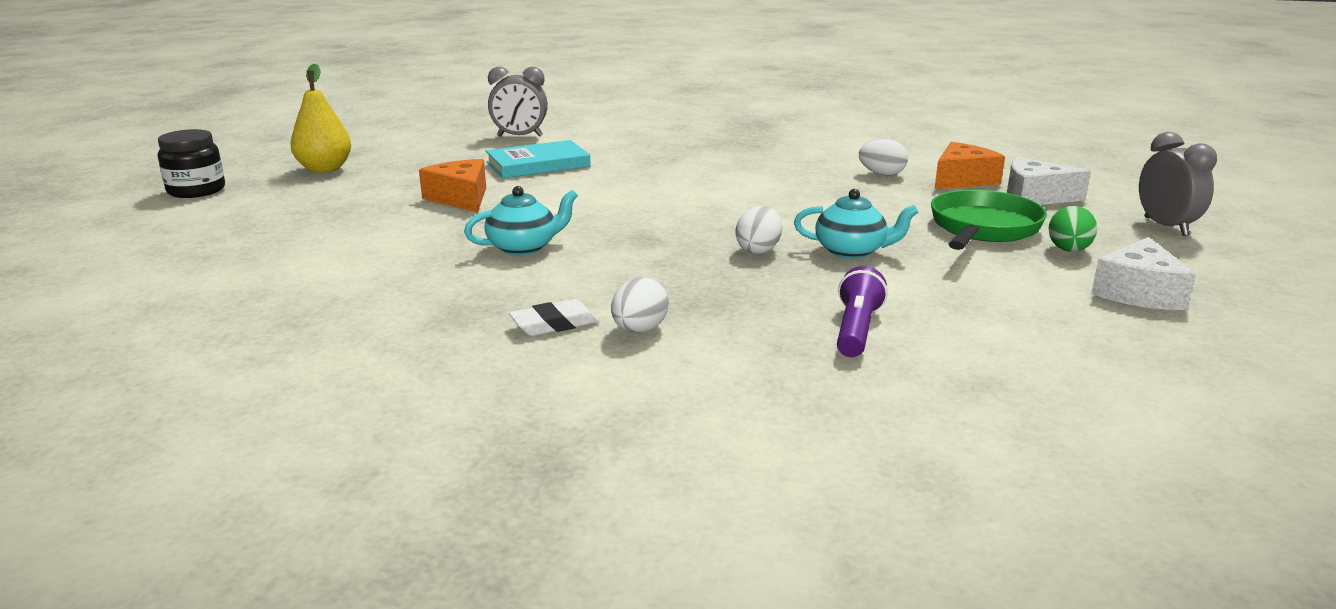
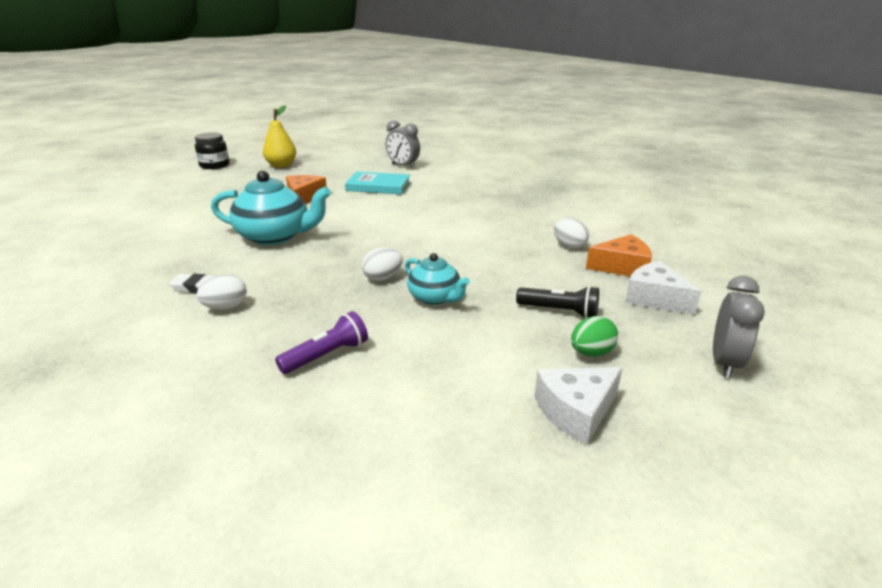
camera: 35 degrees right, 5 degrees up
(523, 247) = (275, 236): turquoise teapot -> turquoise teapot, size x1.70
(983, 228) = (559, 311): green pan -> black flashlight

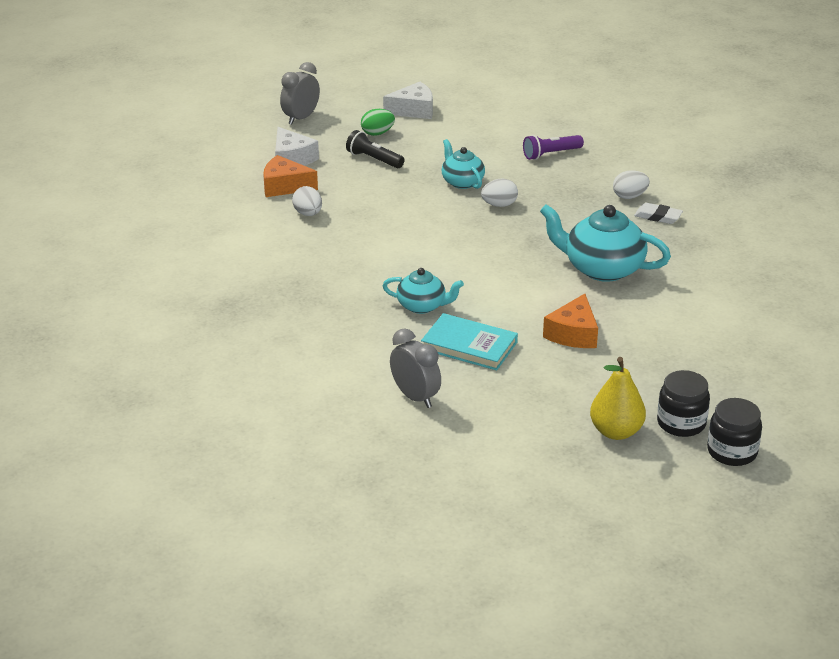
camera: 165 degrees left, 5 degrees up
(240, 171) = (681, 423): none -> black jar
(421, 200) = (422, 306): none -> turquoise teapot

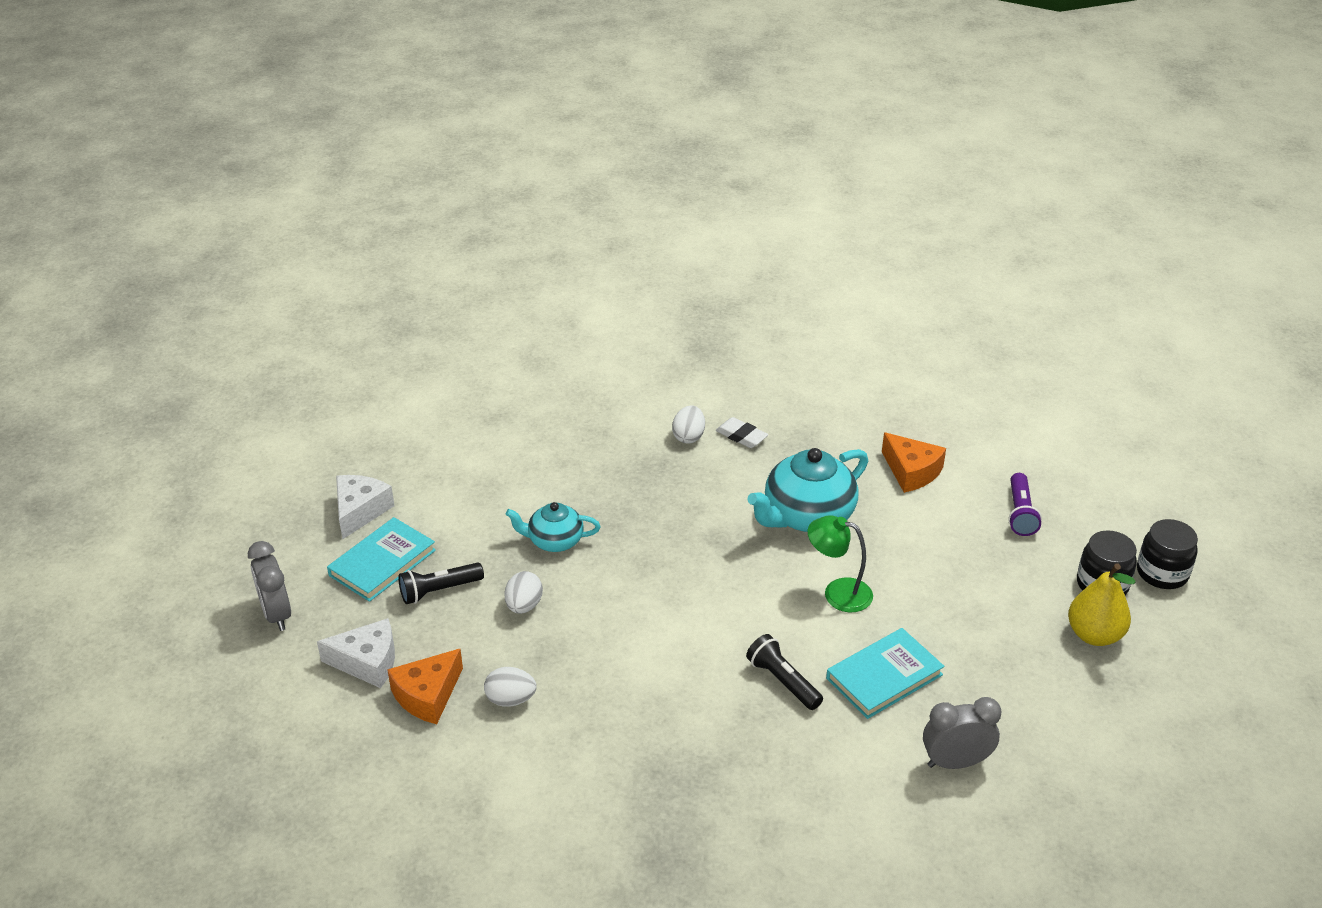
camera: 60 degrees left, 5 degrees up
(377, 133) = (382, 562): green egg -> turquoise book
(422, 306) = (783, 681): turquoise teapot -> black flashlight
(499, 205) = (627, 534): white egg -> white egg (524, 606)
(534, 304) = (838, 592): none -> green lamp
(551, 154) = (558, 451): purple flashlight -> purple flashlight (1020, 513)
(573, 334) = (911, 589): orange cheese -> orange cheese (911, 472)
(658, 216) = (741, 436): white eraser -> white eraser turned 75 degrees clockwise

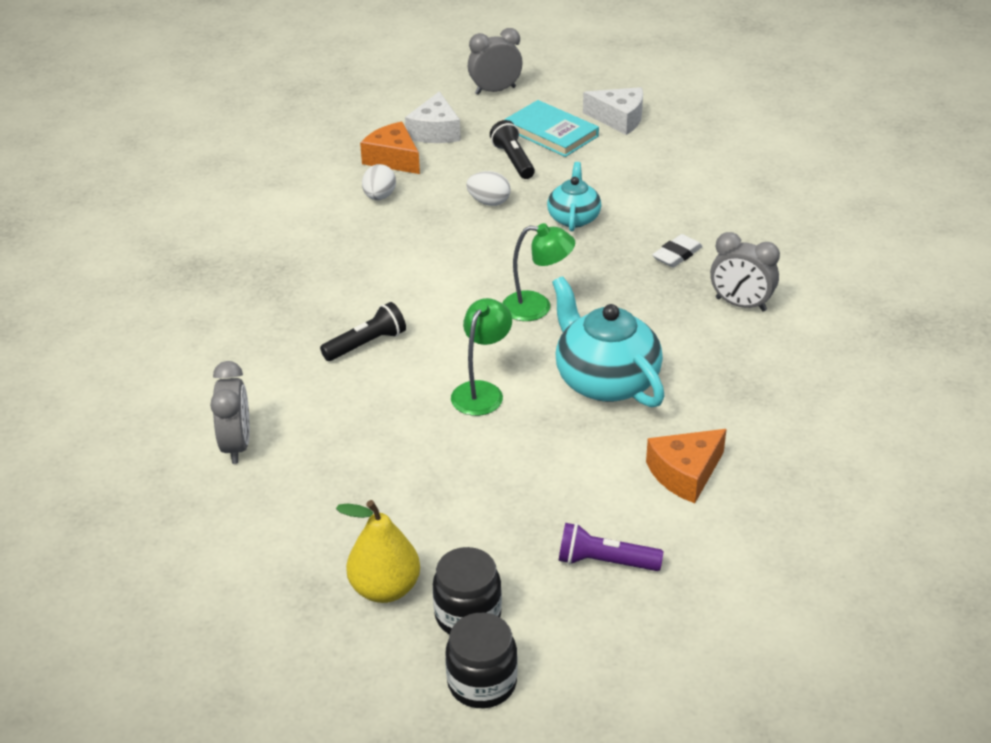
camera: 95 degrees right, 0 degrees up
(688, 437) = (740, 304): white egg -> grey clock
(707, 561) = (537, 307): none -> green lamp
(741, 436) = (745, 342): white eraser -> white eraser (677, 255)
(884, 676) = (358, 411): turquoise book -> none

